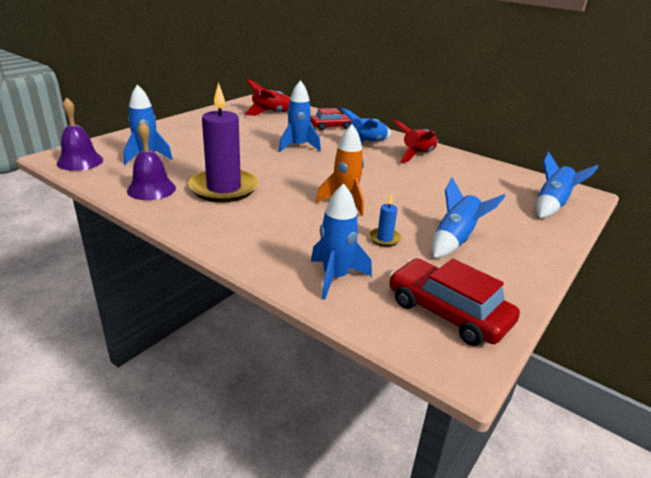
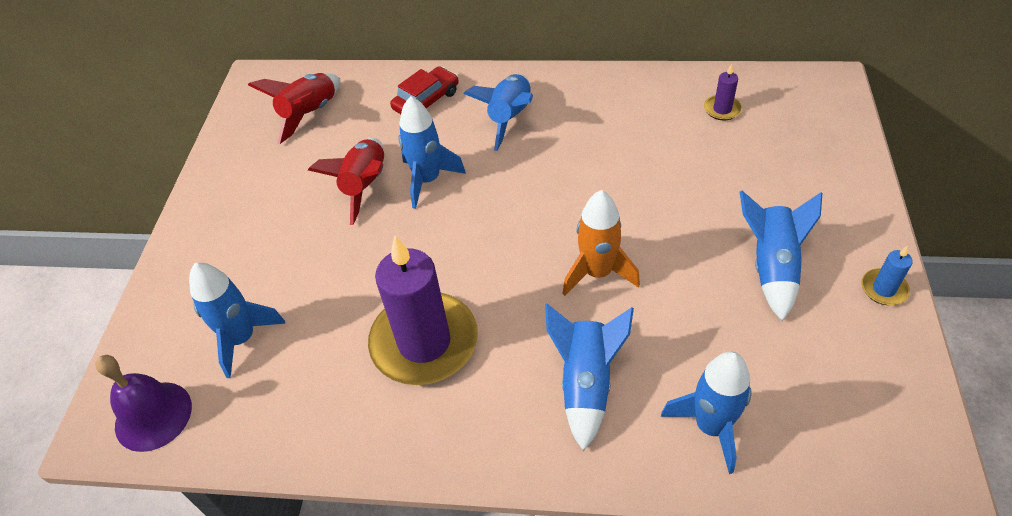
camera: 25 degrees left, 20 degrees up
(151, 189) = (330, 409): purple bell -> none
(384, 239) = (700, 316): blue candle -> blue candle (884, 289)
(417, 155) = (593, 108): red rocket -> red rocket (365, 186)
(448, 312) = (861, 403): red car -> none
(496, 180) = (722, 109): none -> purple candle
(552, 205) = (815, 128): blue rocket -> blue rocket (586, 383)

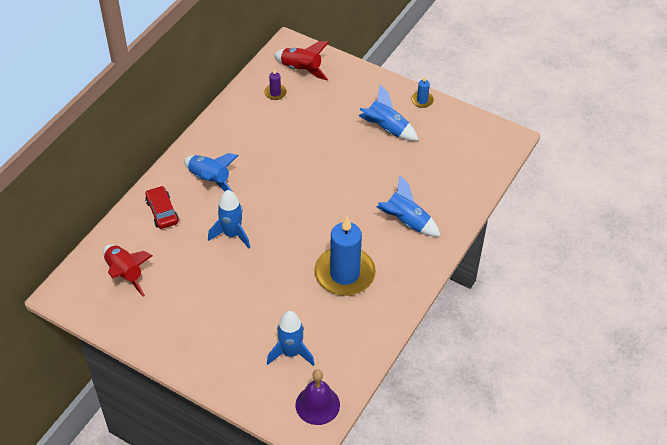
camera: 70 degrees left, 0 degrees up
(365, 186) = (214, 264): red rocket -> red rocket (301, 69)
(424, 342) = (344, 274): purple candle -> blue candle
(597, 273) = (347, 190): orange rocket -> none
(711, 426) = (452, 190): blue rocket -> none

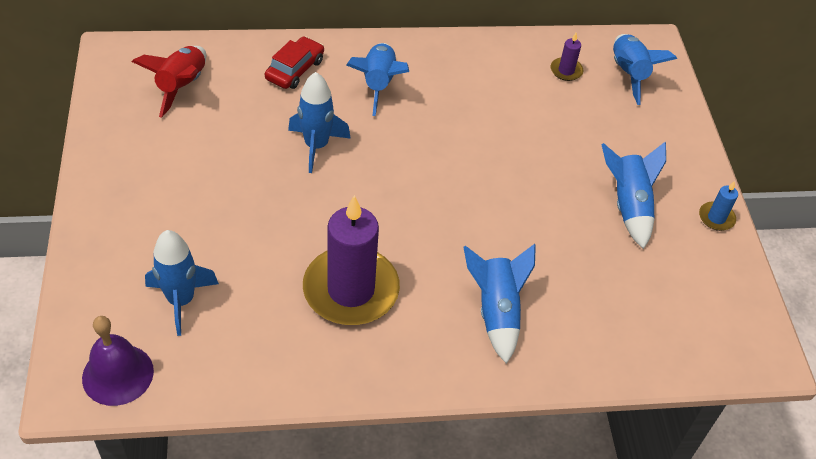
camera: 50 degrees right, 0 degrees up
(301, 69) = (628, 74): red rocket -> blue rocket
(344, 274) = (351, 290): blue candle -> purple candle

